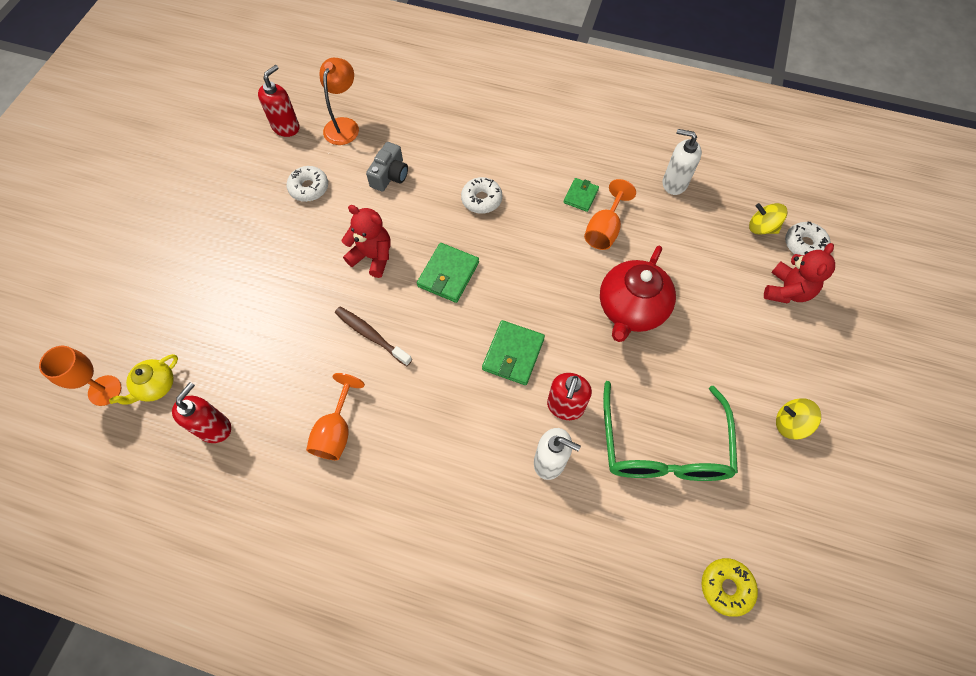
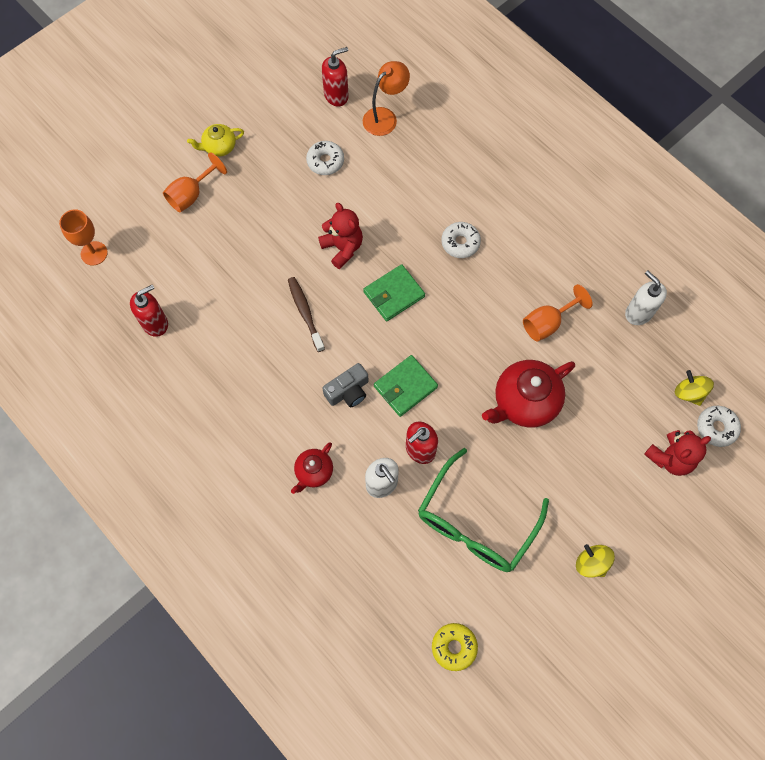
camera: 30 degrees right, 5 degrees up
(156, 386) = (130, 269): yellow teapot -> yellow teapot (219, 147)
(336, 431) = (239, 373): orange goblet -> orange goblet (191, 195)
(390, 175) = (397, 183): grey camera -> grey camera (348, 391)
(474, 489) = (313, 472): none -> red teapot
(580, 196) = (547, 282): green wallet -> none

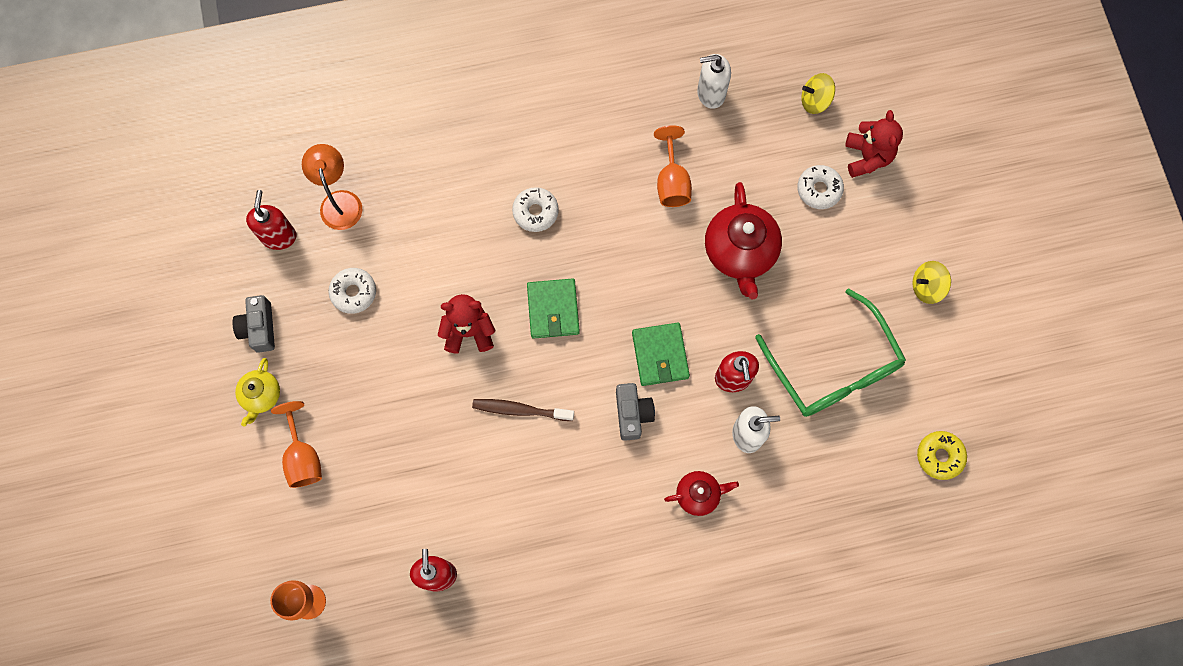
camera: 60 degrees left, 5 degrees up
(265, 120) = (259, 328): none -> grey camera
(313, 472) = (698, 494): red teapot -> red teapot turned 75 degrees counterclockwise
(716, 428) = (861, 99): white donut -> white donut (819, 189)

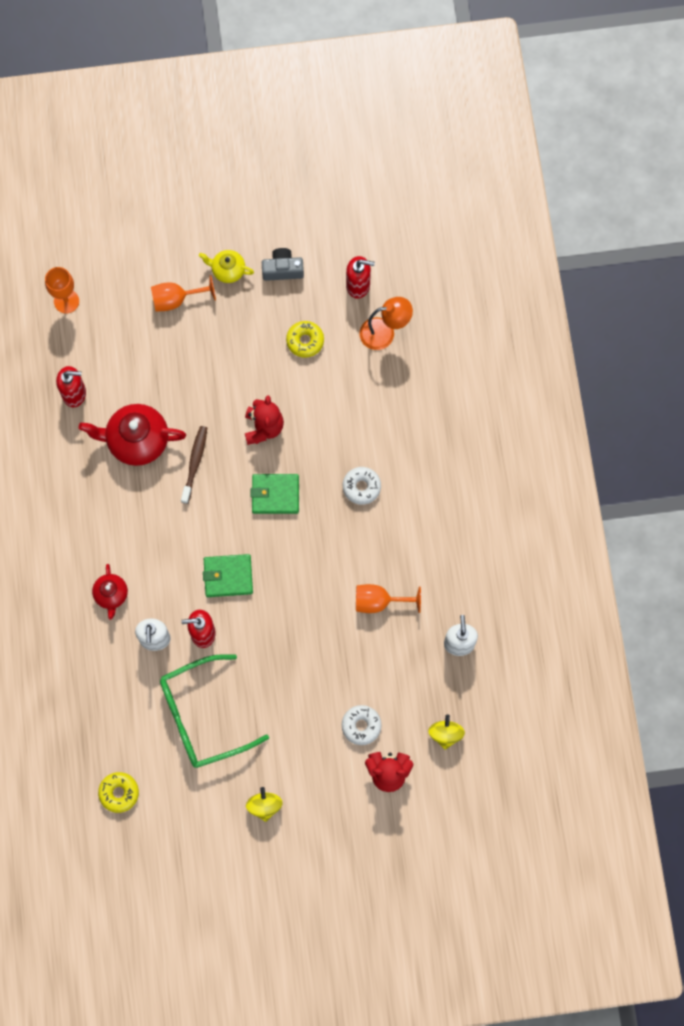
camera: 95 degrees right, 0 degrees up
(354, 292) = (305, 341): white donut -> yellow donut
(632, 414) = (182, 550): grey camera -> none
(740, 252) = (310, 651): red teapot -> red teapot (137, 440)

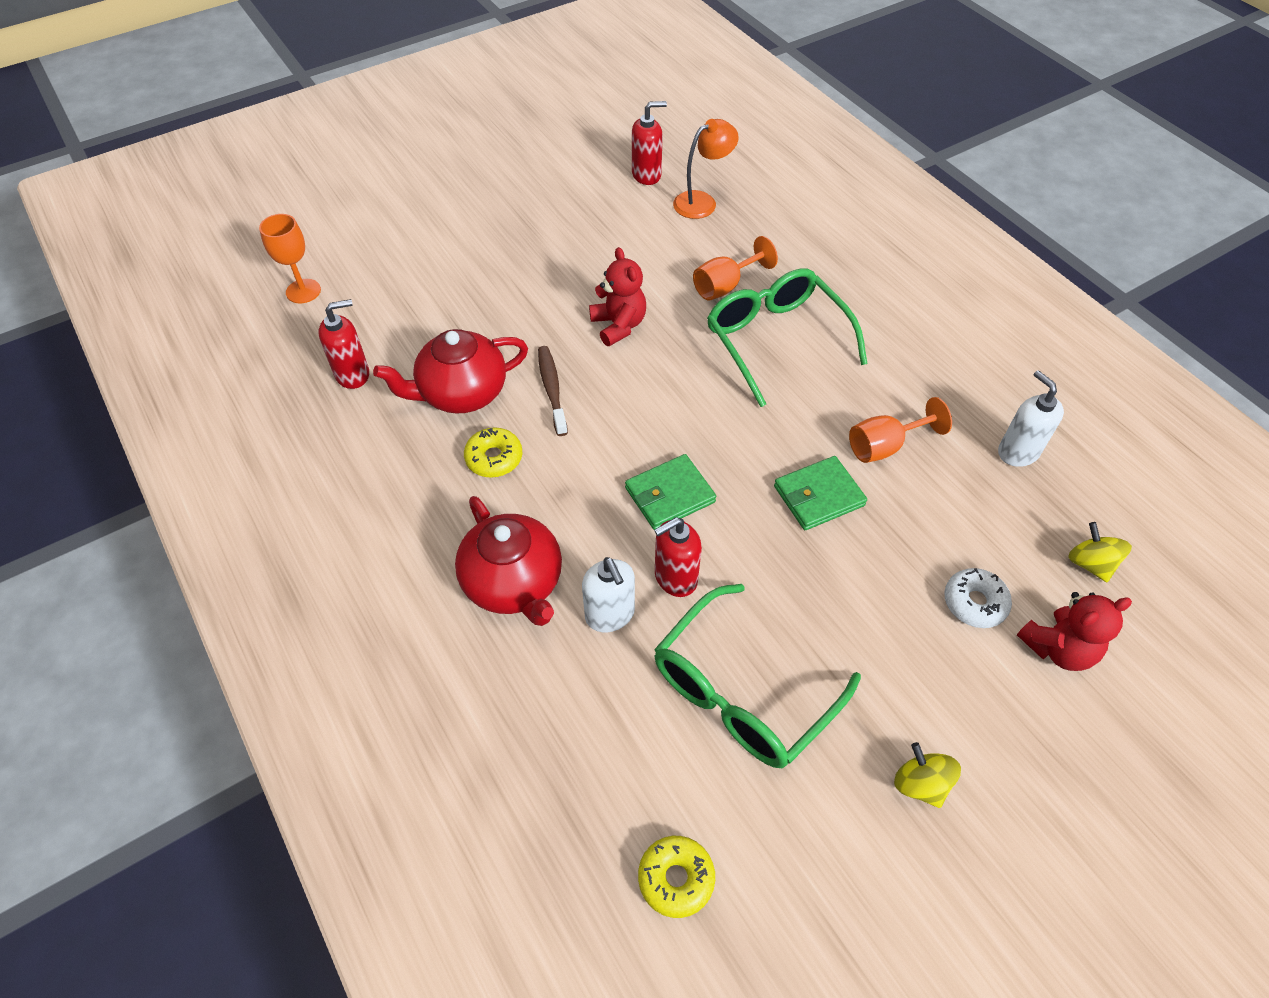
camera: 25 degrees left, 20 degrees down
(111, 595) = (514, 583): red teapot -> red teapot, size x1.81
(176, 299) = (443, 248): orange goblet -> orange goblet (725, 286)
(227, 270) = (491, 206): yellow teapot -> none
(275, 495) = (675, 385): green wallet -> green wallet (819, 496)
(282, 269) = (554, 188): grey camera -> none
(305, 341) = (618, 235): yellow donut -> yellow donut (494, 458)
(361, 487) = (776, 340): white donut -> green glasses

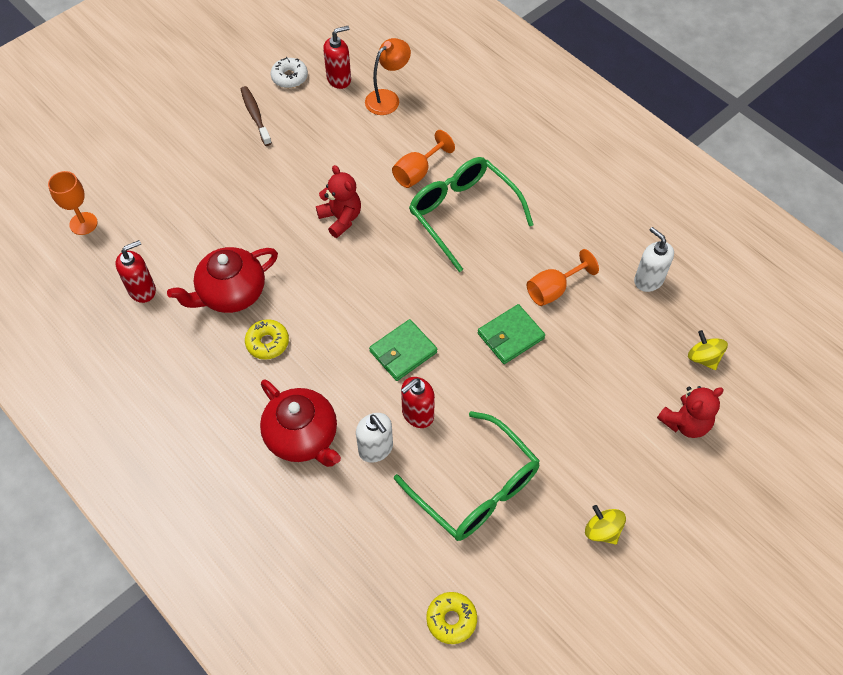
camera: 10 degrees left, 5 degrees up
(552, 389) = (300, 280): brown toothbrush -> brown toothbrush (255, 115)
(742, 692) = (476, 488): green glasses -> green glasses turned 75 degrees counterclockwise
(974, 603) = (627, 399): white donut -> white donut (289, 77)

